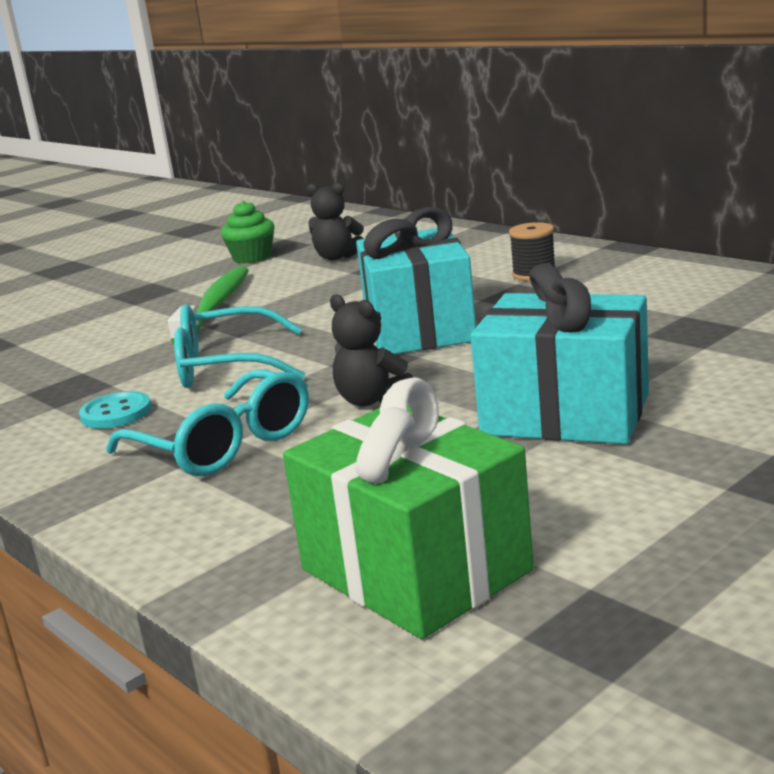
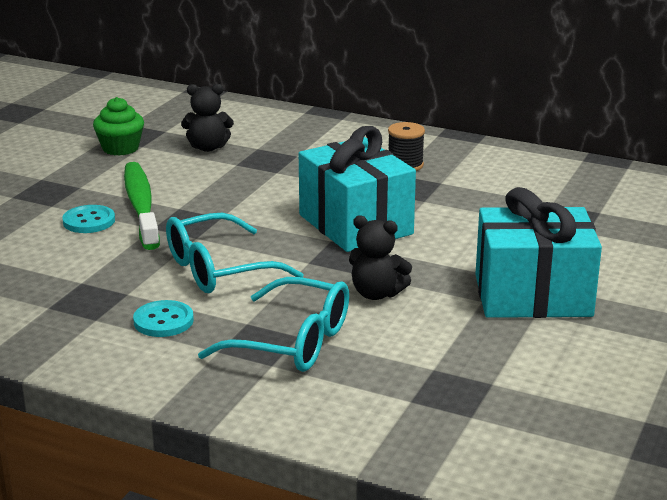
camera: 25 degrees left, 5 degrees up
(152, 318) = (89, 221): none -> turquoise button
(415, 570) = (528, 424): green gift -> none

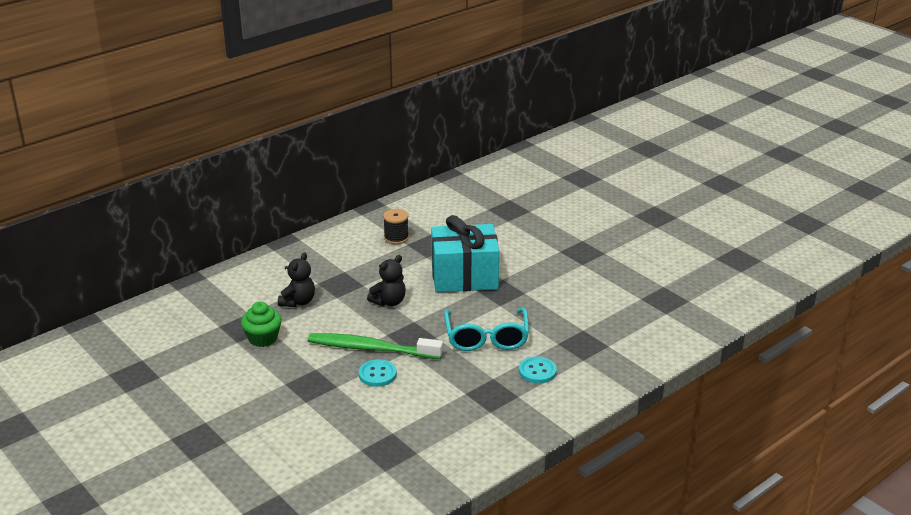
camera: 65 degrees left, 5 degrees up
(293, 342) = (589, 333): turquoise glasses -> none
(376, 294) = (553, 293): black teddy bear -> black teddy bear (389, 302)
(533, 296) = (587, 248): turquoise gift -> none

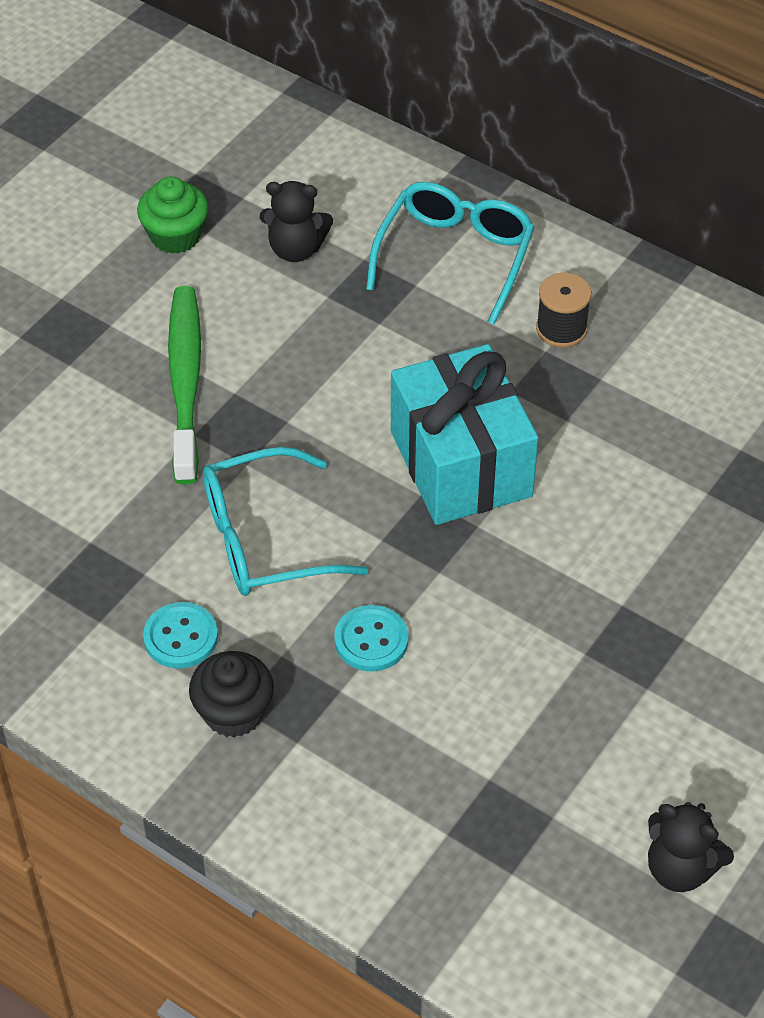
camera: 75 degrees right, 20 degrees up
(333, 257) = (455, 256): none -> turquoise glasses
(377, 374) = (113, 408): turquoise button -> turquoise button (371, 640)
(389, 302) = (337, 371): black teddy bear -> black teddy bear (680, 868)
(587, 361) = (233, 712): none -> black cupcake

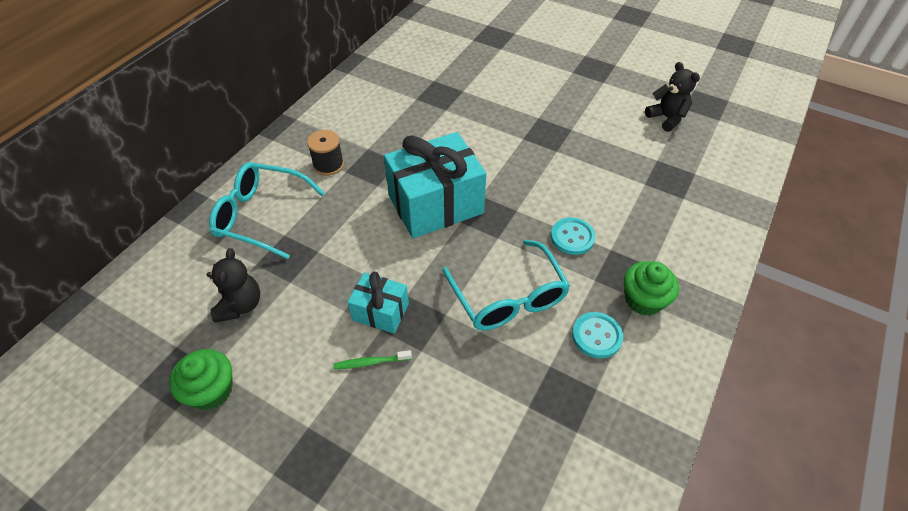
camera: 95 degrees left, 0 degrees up
(185, 382) = (371, 362): green toothbrush -> green toothbrush, size x0.41
(233, 712) = (643, 300): black cupcake -> green cupcake
(262, 392) = (380, 312): none -> turquoise gift
(680, 868) = (666, 118): black teddy bear -> black teddy bear turned 60 degrees counterclockwise

